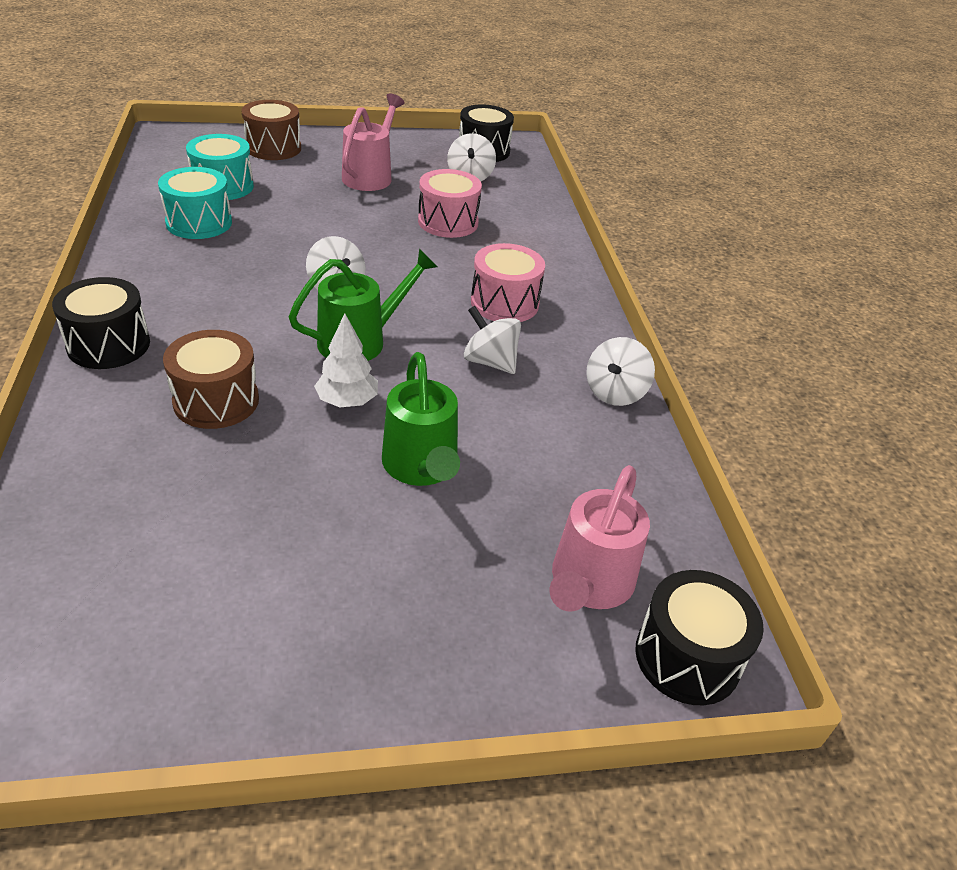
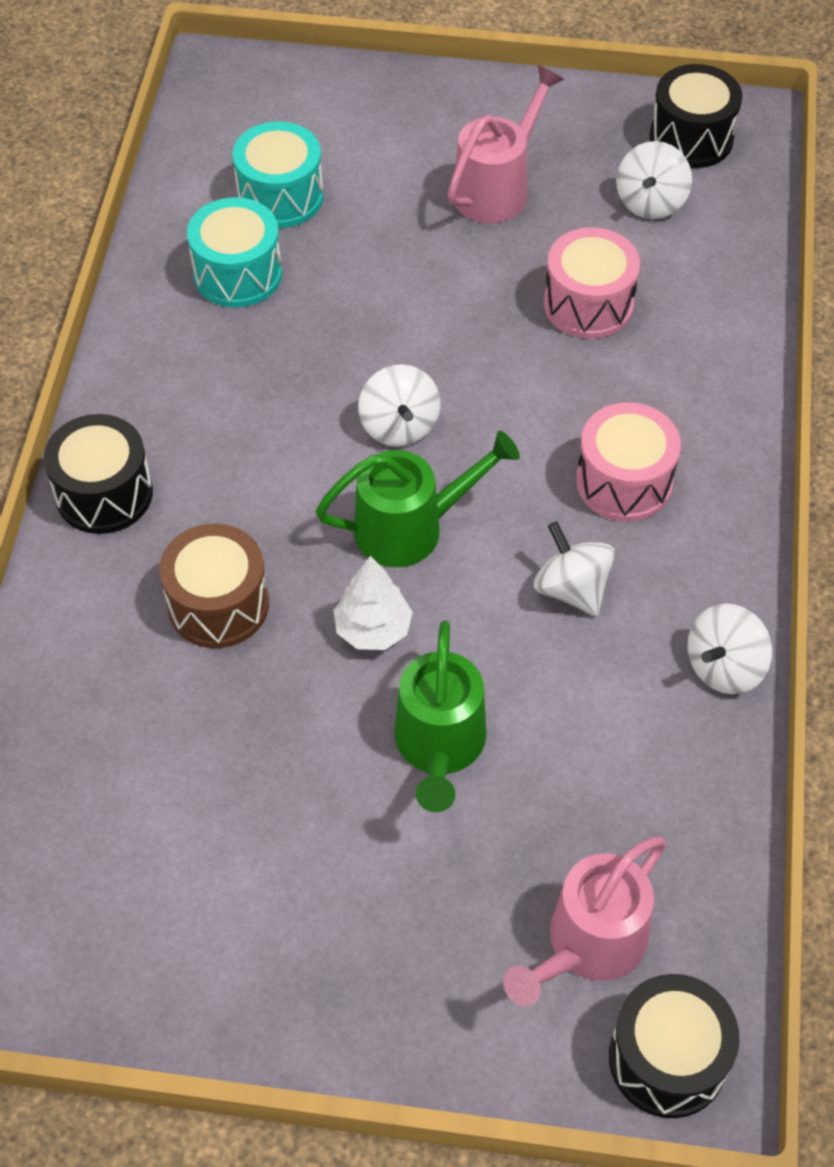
camera: 20 degrees right, 15 degrees up
(273, 148) = (365, 112): brown drum -> none

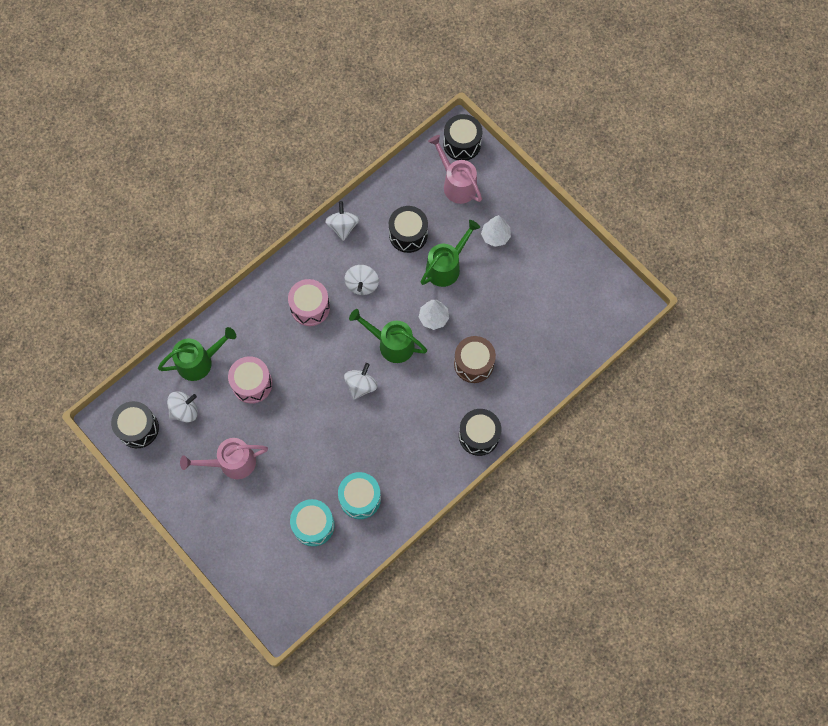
camera: 140 degrees left, 15 degrees up
(392, 892) = (495, 236): none -> white tree
(580, 751) = (408, 234): none -> black drum
(587, 946) = (456, 184): pink watering can -> pink watering can turned 120 degrees counterclockwise
(710, 277) = (200, 361): none -> green watering can
(724, 667) = (342, 226): white spinning top -> white spinning top turned 90 degrees counterclockwise

